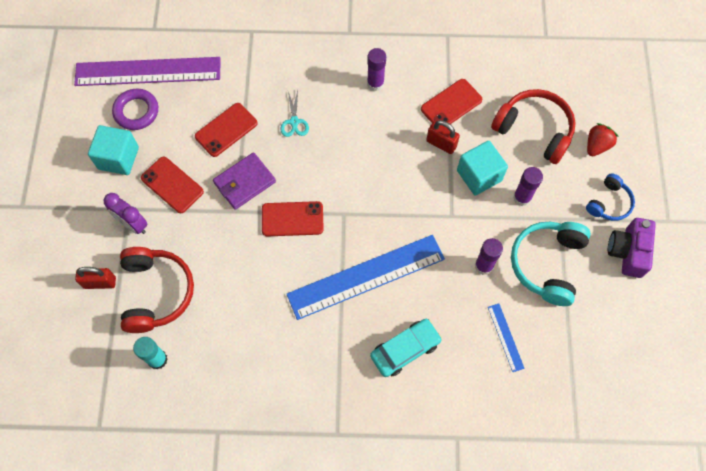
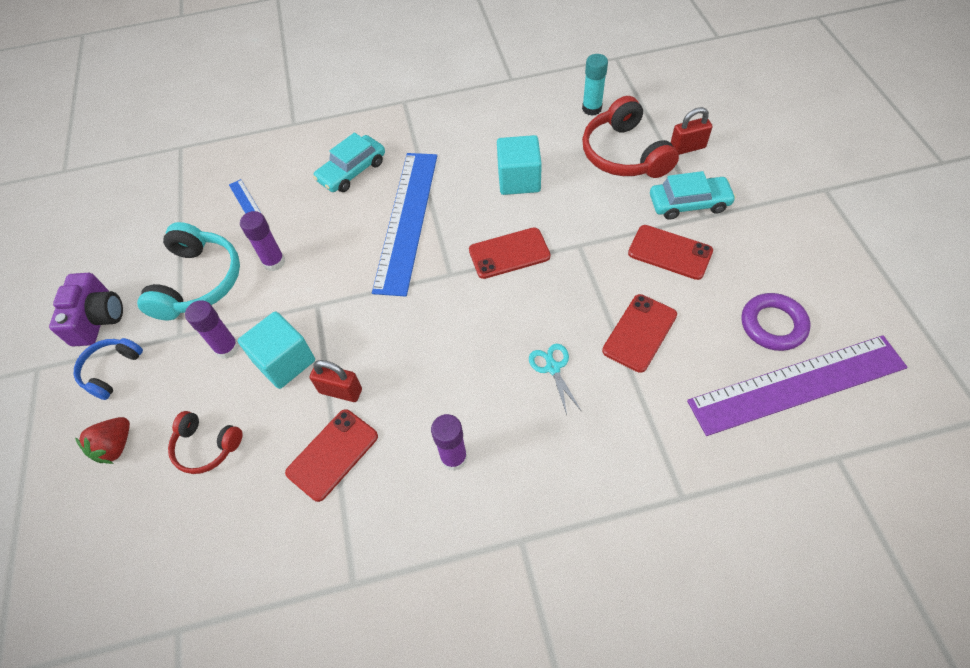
camera: 170 degrees right, 10 degrees down
(118, 158) = (754, 264): turquoise cube -> turquoise cube (519, 180)
(133, 224) = (689, 203): purple clock -> turquoise car
(244, 182) = (584, 277): purple wallet -> none
(366, 276) = (407, 220): blue ruler -> blue ruler turned 45 degrees counterclockwise
(534, 130) = (206, 447): red headphones -> red headphones, size x0.58

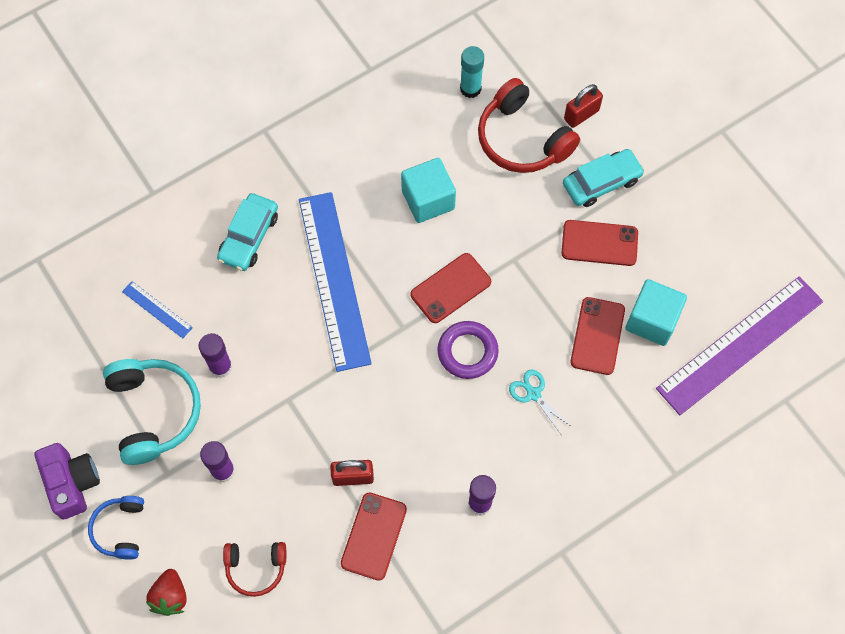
camera: 25 degrees left, 10 degrees up
(285, 361) = (286, 466): turquoise cube -> turquoise cube (652, 320)
(773, 325) = (708, 293): purple ring -> purple ring (467, 352)

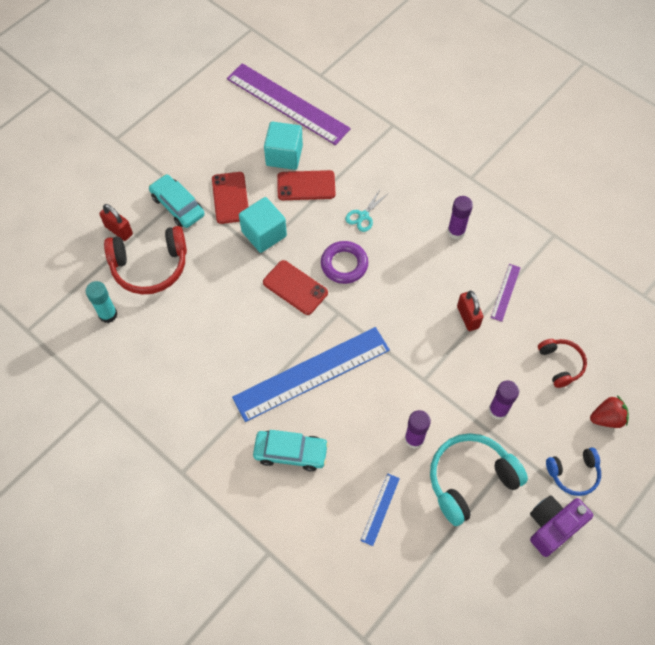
camera: 105 degrees left, 5 degrees down
(374, 536) = (505, 292): red phone -> purple ruler
(428, 200) = (221, 322): turquoise cube -> turquoise cube (264, 234)
(522, 139) = (150, 266): red headphones -> red headphones turned 45 degrees clockwise

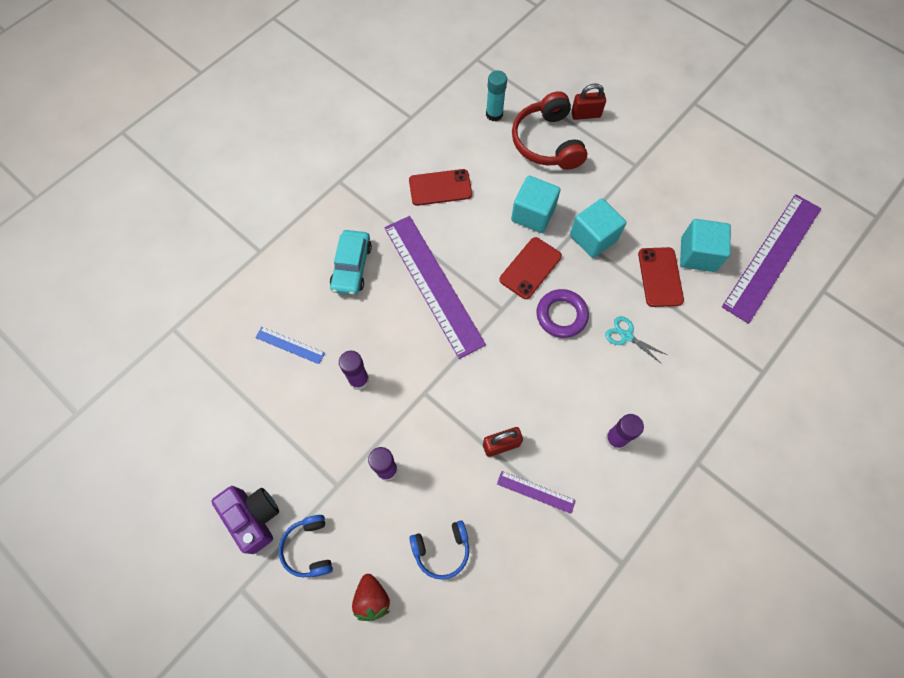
camera: 90 degrees right, 5 degrees up
(119, 230) = (585, 114): red padlock -> red padlock turned 45 degrees clockwise
(178, 206) = (619, 160): turquoise car -> none
(230, 198) = (635, 205): red phone -> red phone (440, 187)
(235, 283) = (533, 214): none -> turquoise cube
(311, 373) = (433, 284): blue ruler -> purple ruler
(470, 480) = (311, 434): turquoise headphones -> none
(560, 364) = (441, 550): red headphones -> blue headphones

